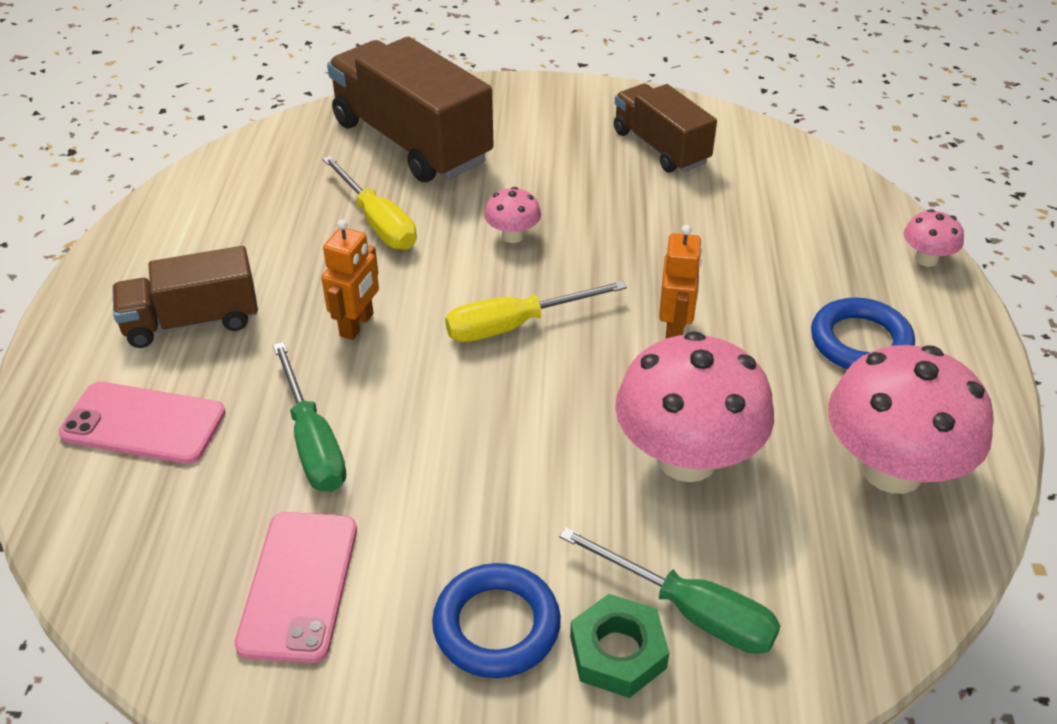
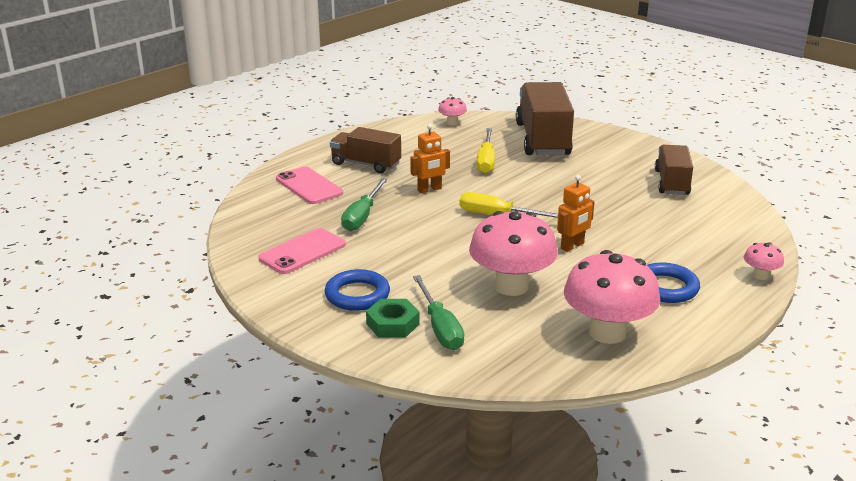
camera: 40 degrees right, 15 degrees down
(513, 236) = (542, 187): pink mushroom -> pink mushroom (452, 123)

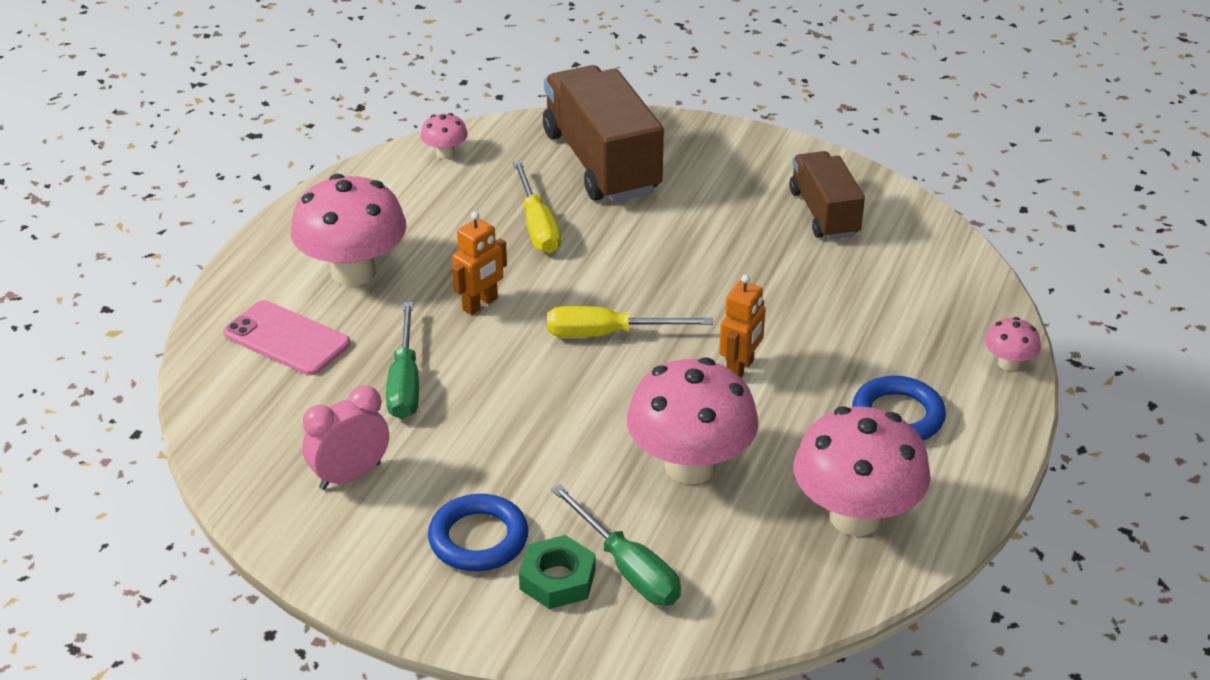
camera: 20 degrees left, 10 degrees up
(302, 251) = (350, 476): pink phone -> pink clock
(366, 164) = (353, 272): brown truck -> pink mushroom

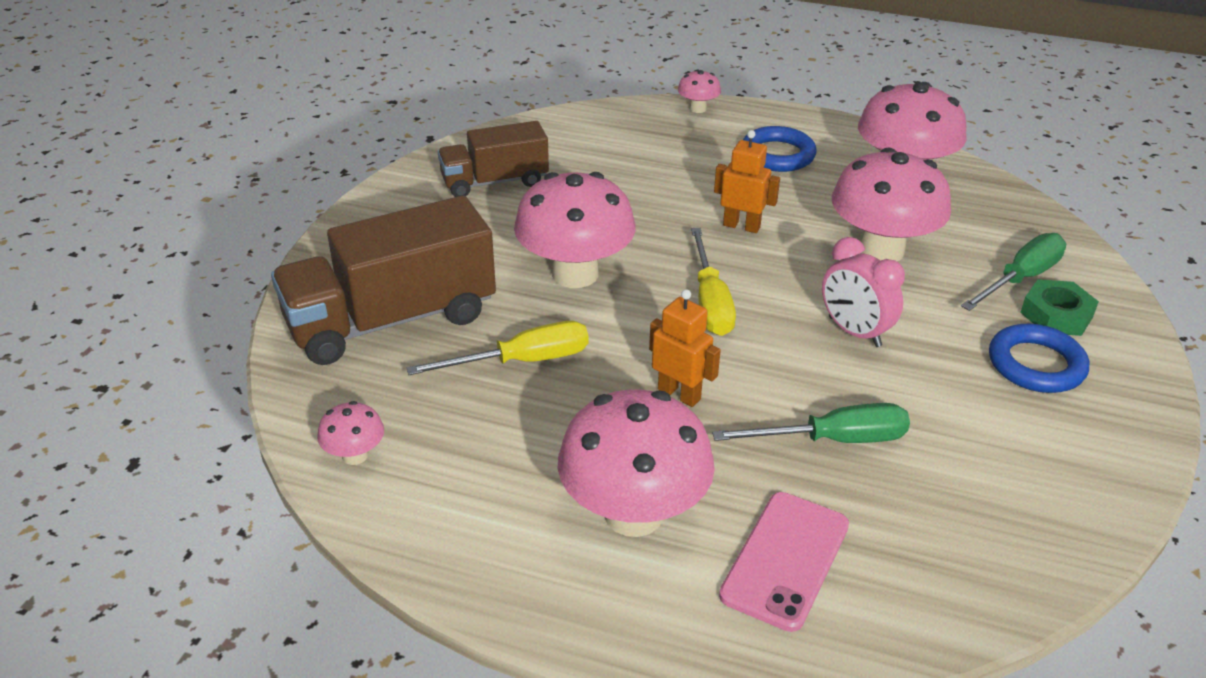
camera: 95 degrees left, 0 degrees up
(350, 476) = (998, 465): pink clock -> pink clock (854, 332)
(660, 257) = (575, 274): none -> pink mushroom

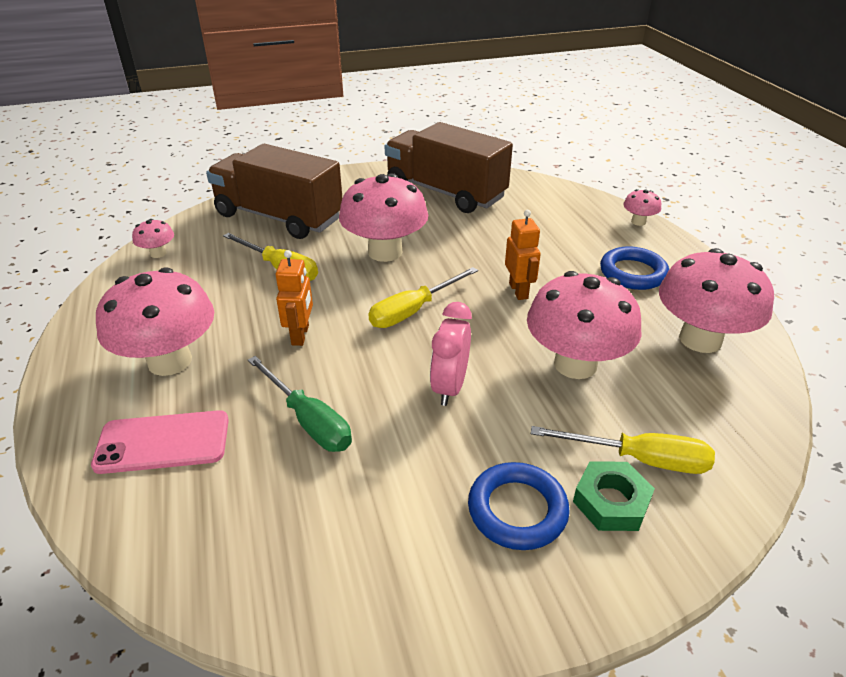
camera: 55 degrees right, 0 degrees up
(494, 182) = (445, 192): brown truck -> brown truck, size x1.65
(1020, 279) = (639, 459): green screwdriver -> yellow screwdriver

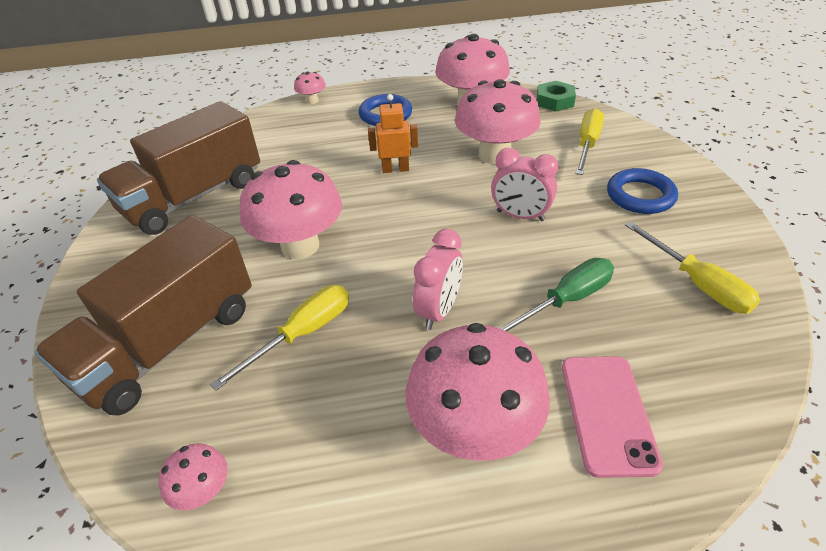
camera: 80 degrees left, 5 degrees up
(300, 335) = (439, 310): orange robot -> pink clock
(413, 311) = (412, 230): yellow screwdriver -> yellow screwdriver (697, 283)
(611, 502) = (624, 160): green nut -> green nut (554, 101)

